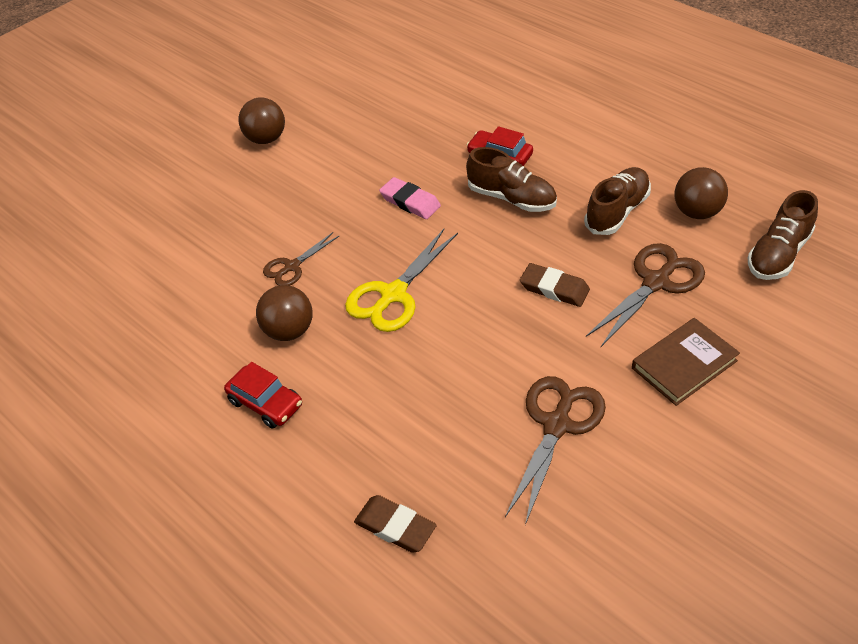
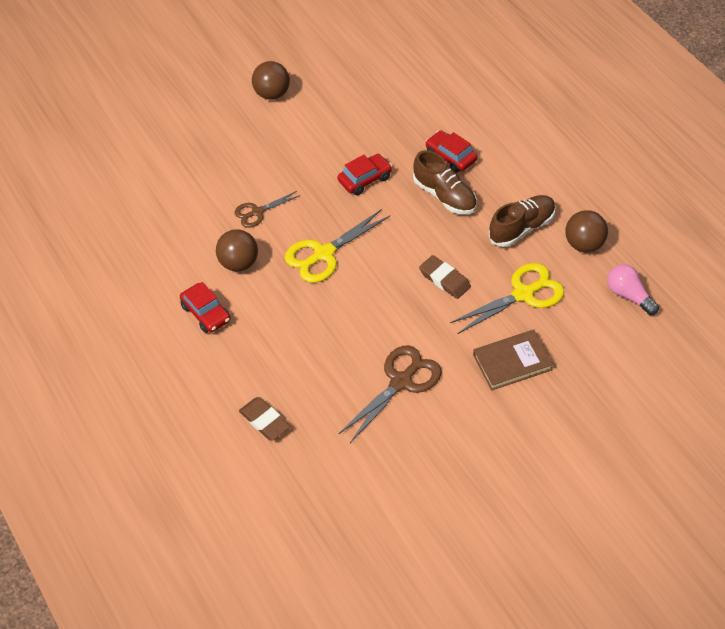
camera: 15 degrees right, 5 degrees up
(410, 202) = (365, 179): pink eraser -> red car
(656, 282) = (523, 294): brown scissors -> yellow scissors
(778, 254) = (629, 295): brown shoe -> pink light bulb

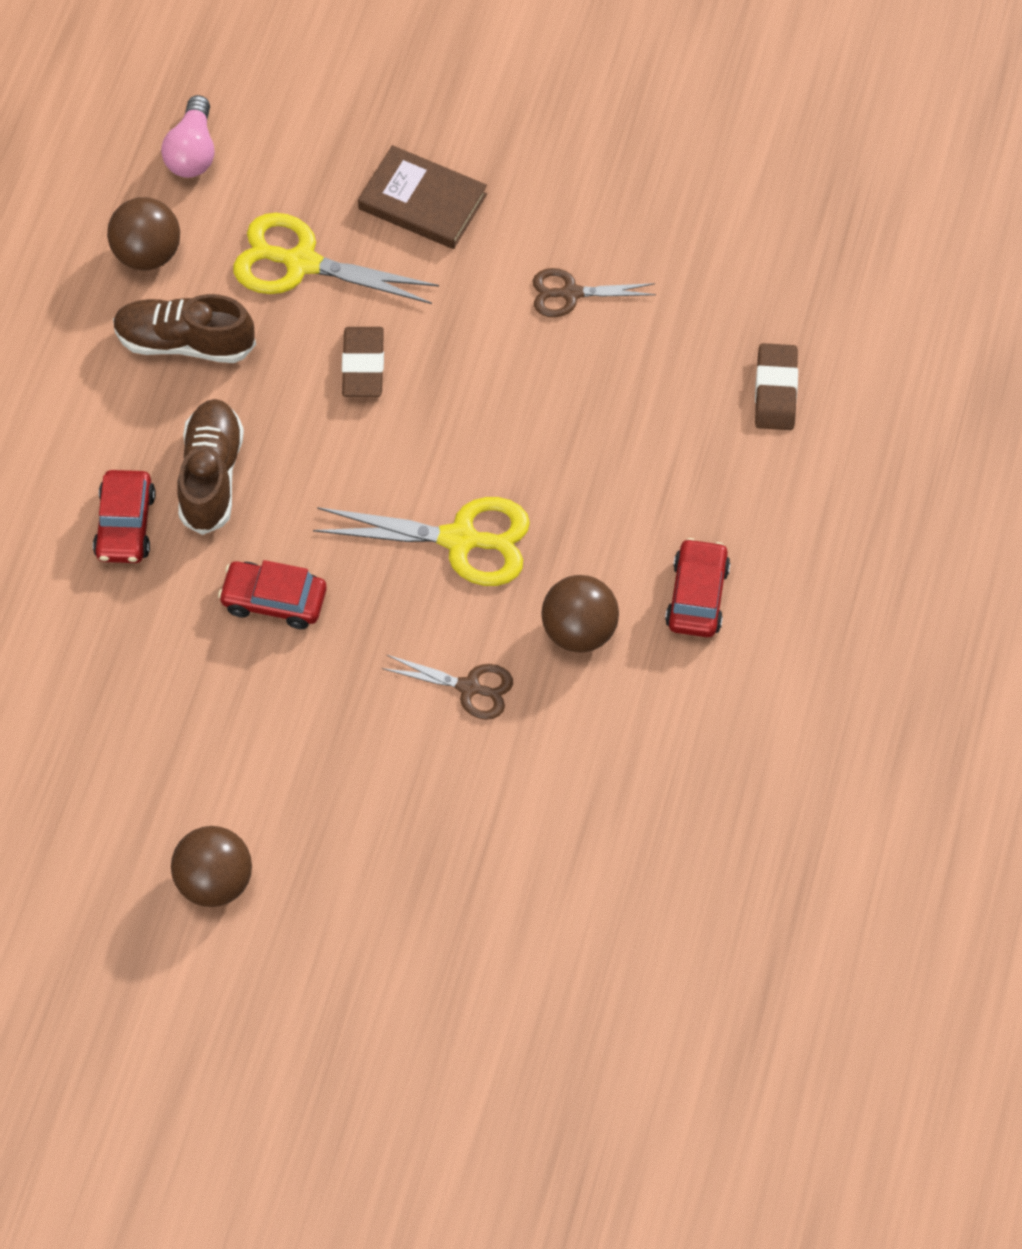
camera: 135 degrees left, 10 degrees up
(401, 382) = (571, 293): brown scissors -> brown scissors, size x0.60

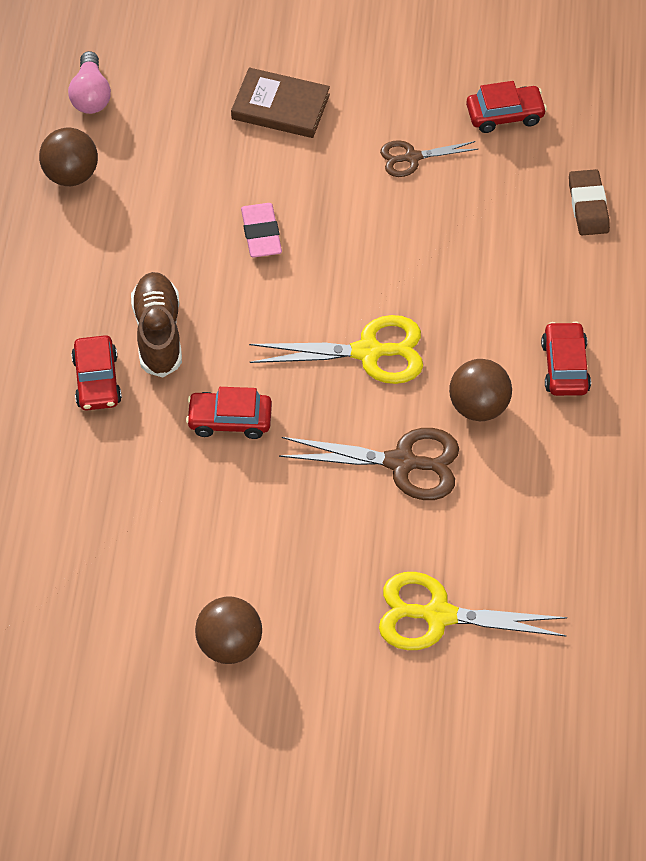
camera: 10 degrees left, 5 degrees down
(185, 342) = (115, 236): brown shoe -> none
(301, 263) = (195, 165): yellow scissors -> yellow scissors (438, 615)
(363, 365) = (261, 233): brown eraser -> pink eraser
(469, 687) = (401, 463): brown scissors -> brown scissors, size x1.67
(699, 254) = (505, 115): none -> red car

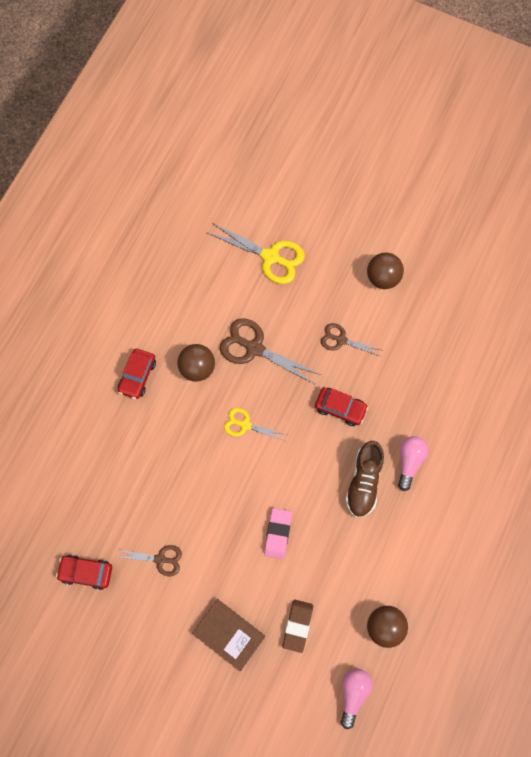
camera: 160 degrees left, 15 degrees up
(97, 380) = (409, 461): red car -> pink light bulb
(265, 520) = (341, 340): none -> brown scissors
(368, 352) = (245, 425): yellow scissors -> yellow scissors, size x0.60
(588, 206) = (69, 481): brown eraser -> brown eraser (297, 626)

